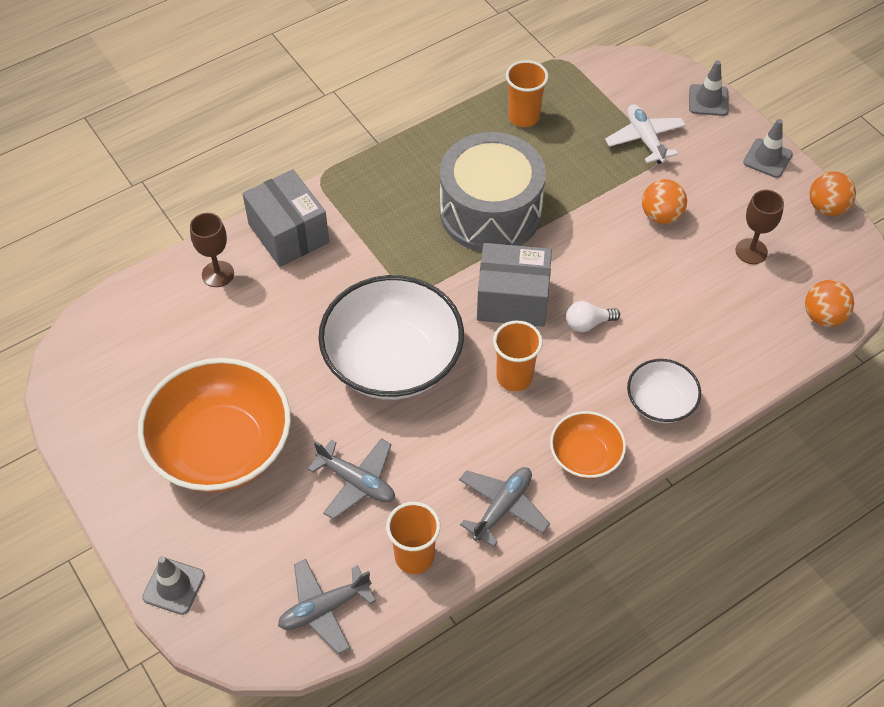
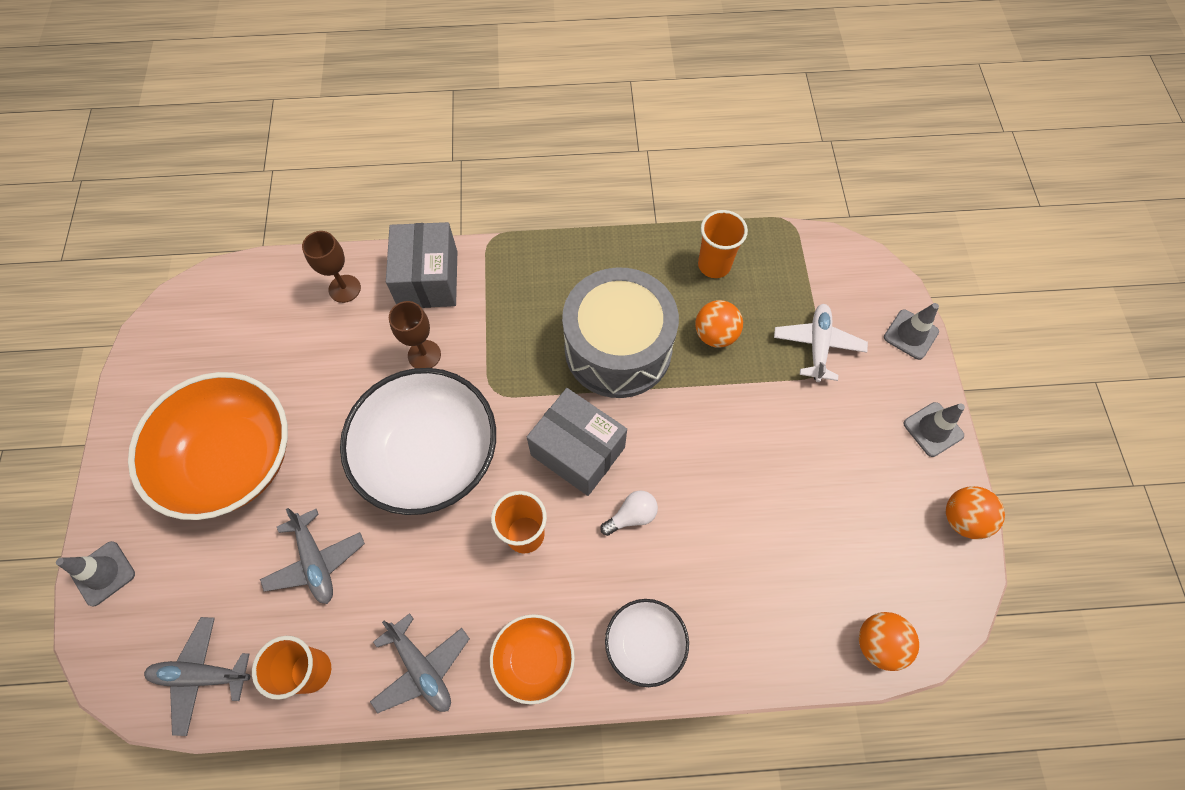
camera: 30 degrees right, 10 degrees up
(502, 508) = (421, 668): grey plane -> grey plane turned 75 degrees clockwise
(588, 323) = (631, 516): white light bulb -> white light bulb turned 135 degrees clockwise
(661, 216) = (780, 437): orange ball -> orange ball (715, 335)
(751, 251) = (848, 525): brown goblet -> brown goblet (424, 355)

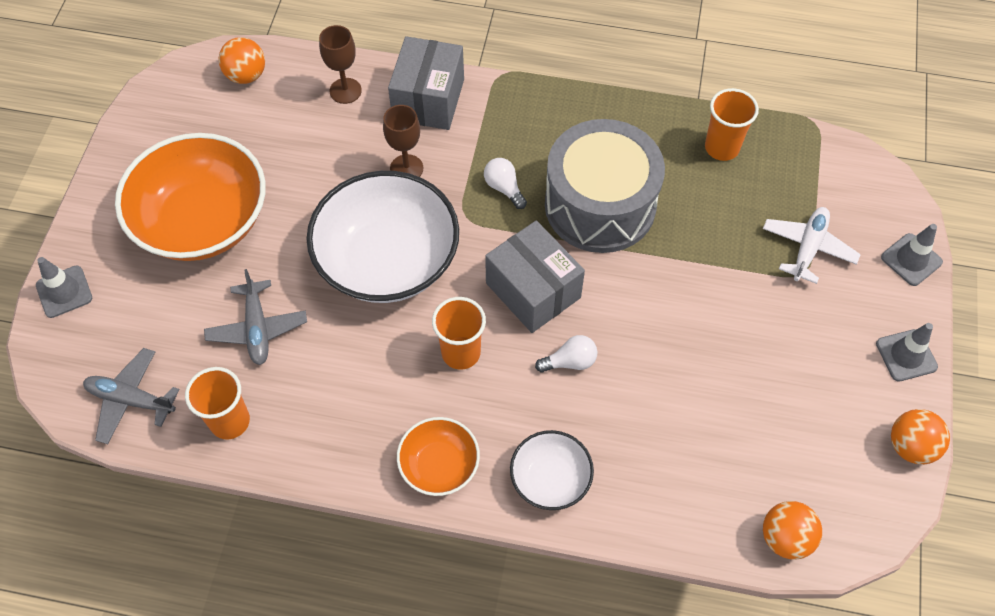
camera: 15 degrees right, 5 degrees down
(421, 668) = (331, 445): grey plane -> none
(523, 353) = (504, 188): none -> white light bulb
(715, 335) = (703, 214): orange ball -> orange ball (246, 75)

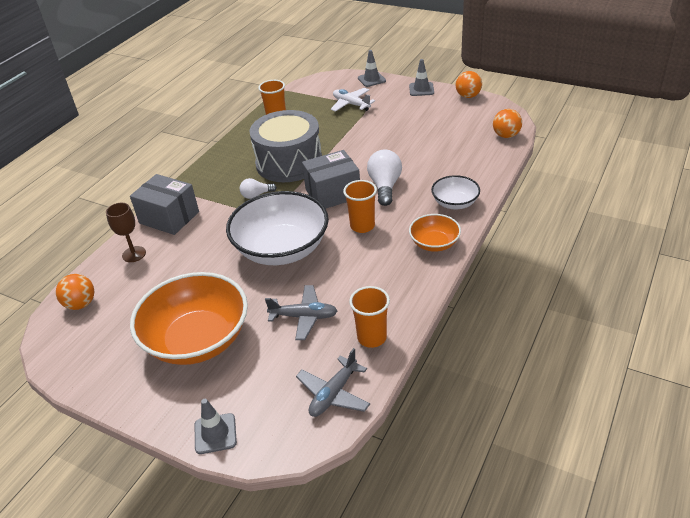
camera: 70 degrees left, 20 degrees down
(406, 168) = (216, 233): brown goblet -> none
(570, 361) = (385, 186): white light bulb -> white light bulb, size x1.71

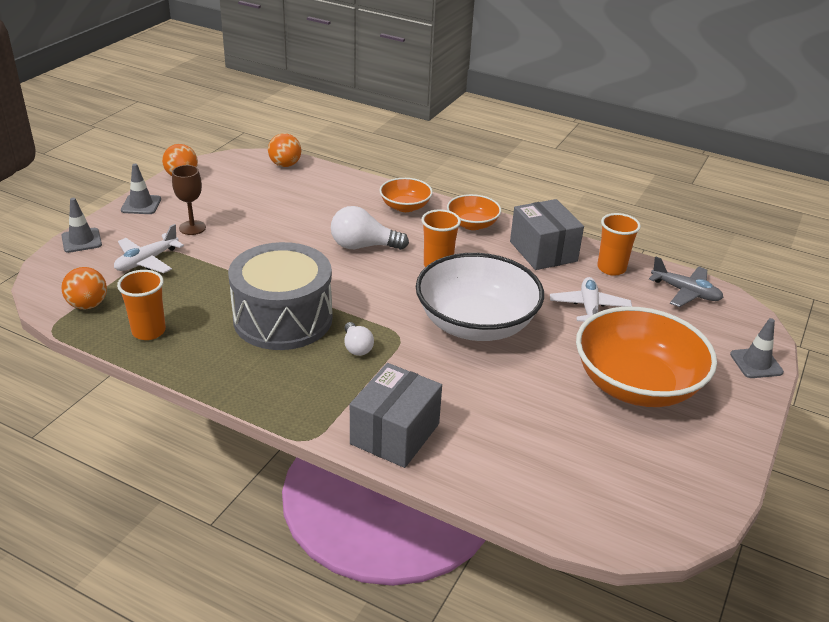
camera: 95 degrees left, 5 degrees down
(81, 304) = (591, 508): orange ball -> orange ball (88, 305)
(134, 254) = (480, 464): brown goblet -> brown goblet (192, 228)
(304, 317) = (589, 308): grey plane -> white plane
(333, 193) = (368, 283): grey box -> grey box (543, 251)
(455, 203) = (405, 207): white bowl -> orange bowl

